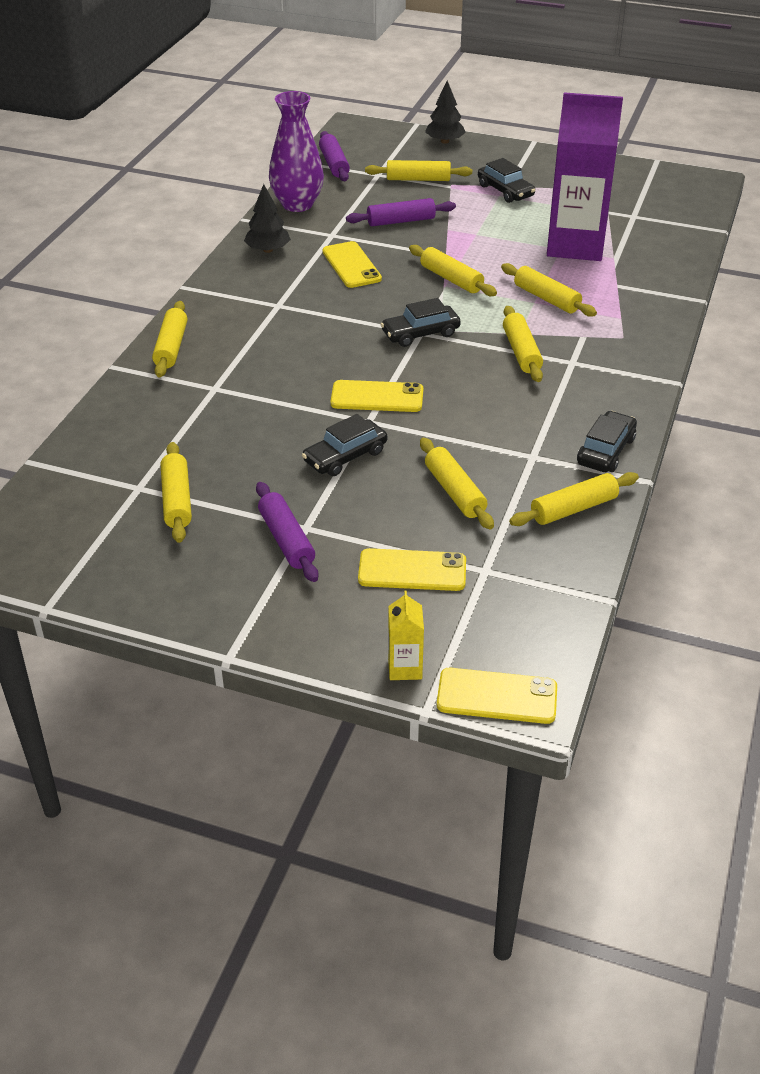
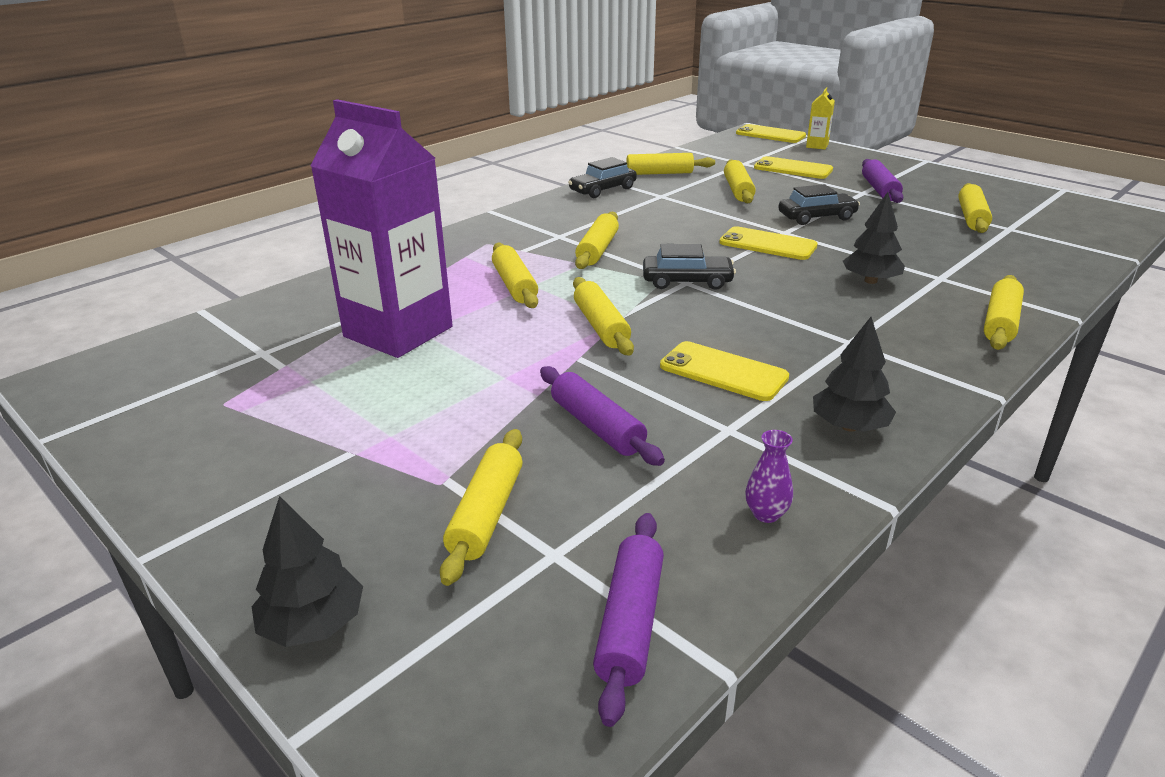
camera: 155 degrees left, 10 degrees down
(273, 370) = (870, 281): none -> black tree
(297, 204) = (766, 514): purple vase -> purple vase, size x0.41
(351, 265) = (723, 372): yellow phone -> yellow phone turned 60 degrees counterclockwise
(401, 221) = (597, 426): purple rolling pin -> purple rolling pin turned 45 degrees clockwise
(418, 179) = (486, 514): yellow rolling pin -> yellow rolling pin turned 75 degrees clockwise
(505, 191) = (369, 442): black car -> none

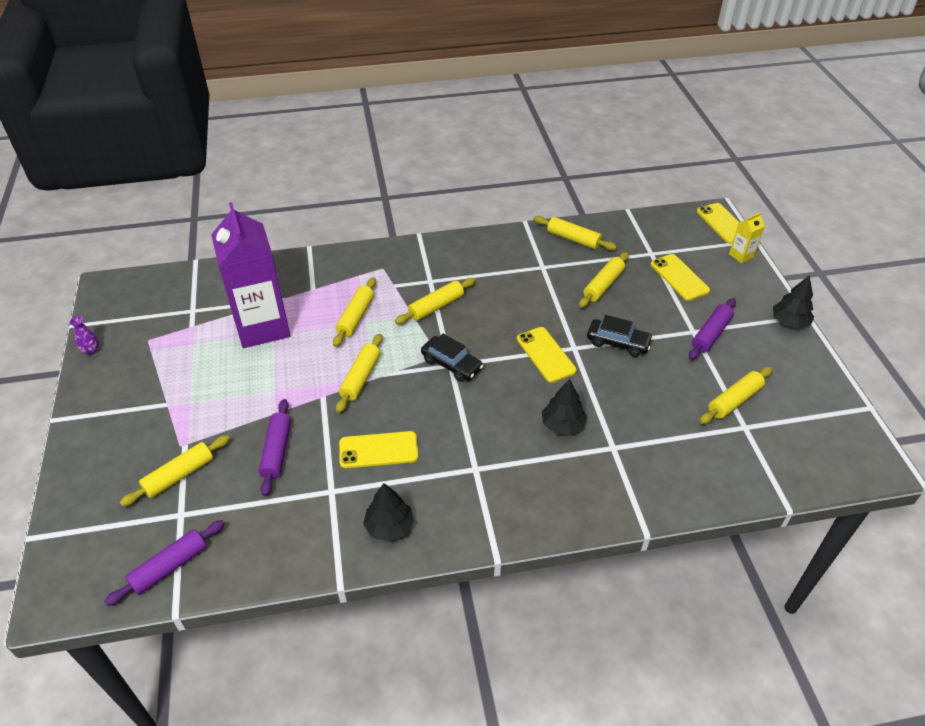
camera: 35 degrees right, 15 degrees up
(313, 624) = (74, 491): black tree -> black tree (789, 322)
(602, 190) = (512, 242): black car -> none
(723, 372) = (378, 450): yellow phone -> yellow phone turned 75 degrees counterclockwise
(766, 514) = (283, 551): purple vase -> purple vase (91, 350)
(1000, 323) = (589, 507): yellow rolling pin -> none

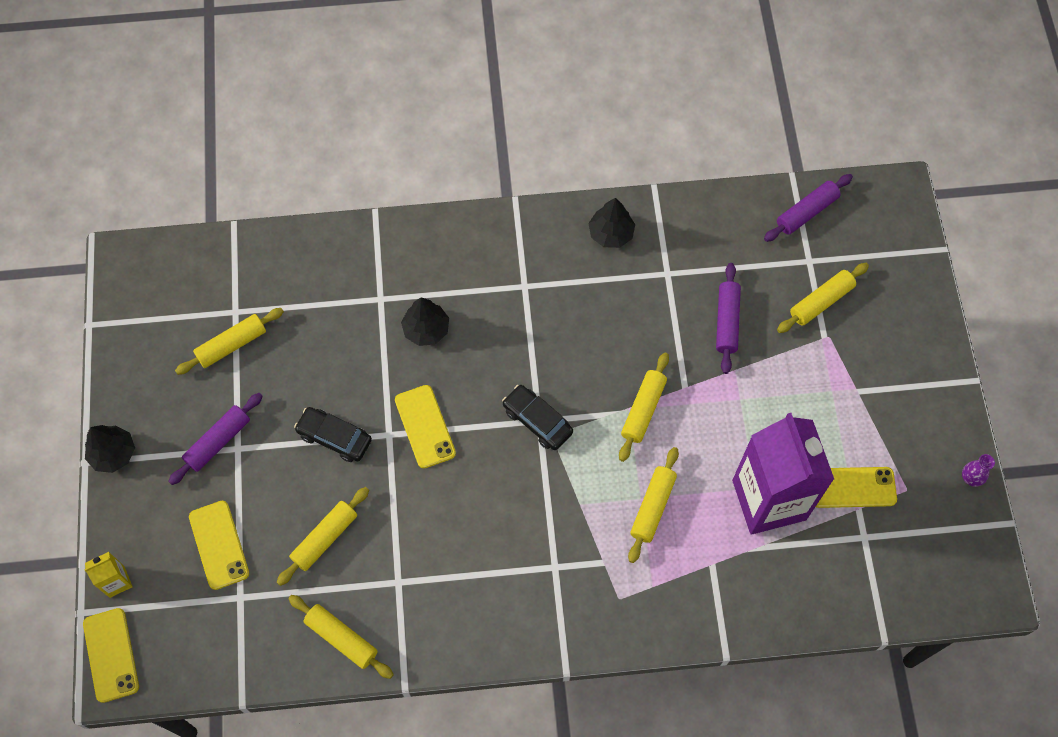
camera: 175 degrees left, 20 degrees up
(378, 450) = (622, 315): yellow phone -> yellow phone (852, 487)
(436, 306) = (549, 517): yellow rolling pin -> none

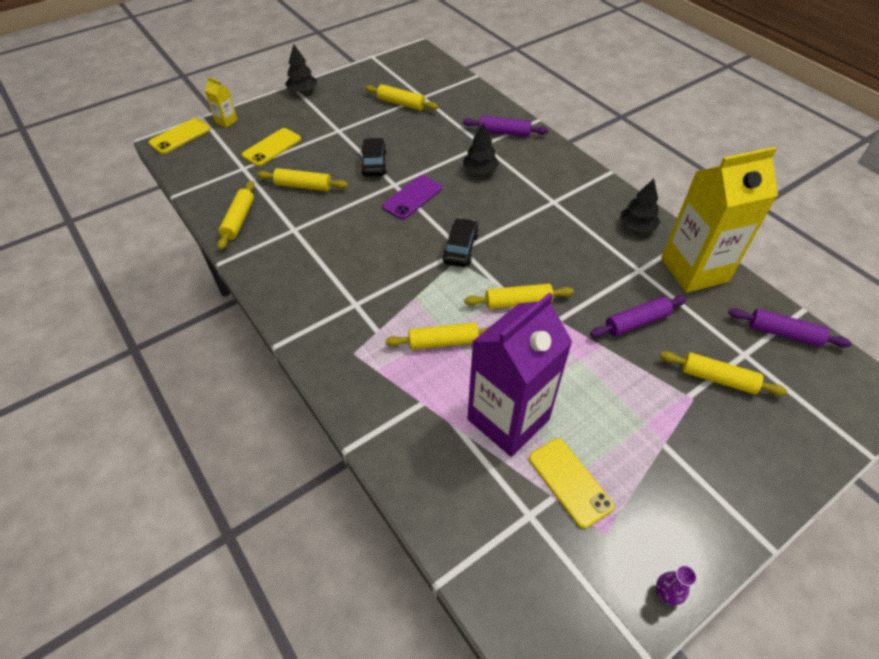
camera: 60 degrees right, 15 degrees down
(218, 442) = (337, 122): purple rolling pin -> purple rolling pin (504, 132)
(425, 426) = (412, 197): yellow phone -> purple phone
(696, 226) = (694, 270): none -> yellow carton

